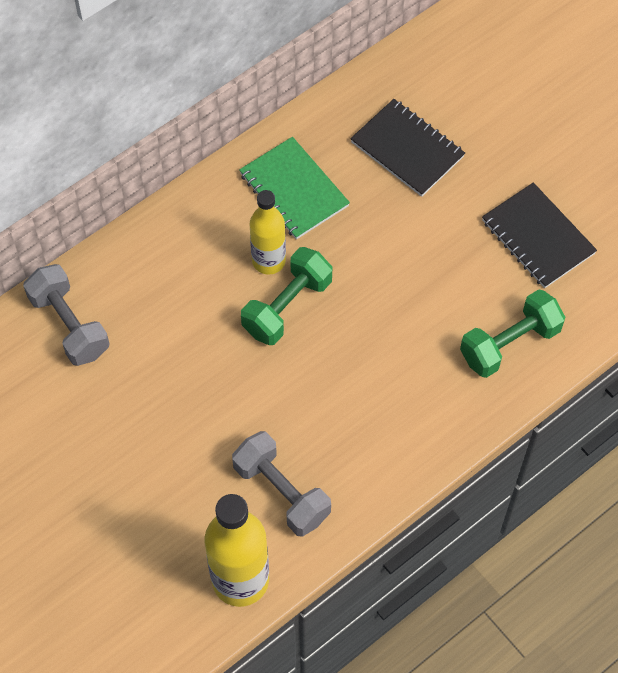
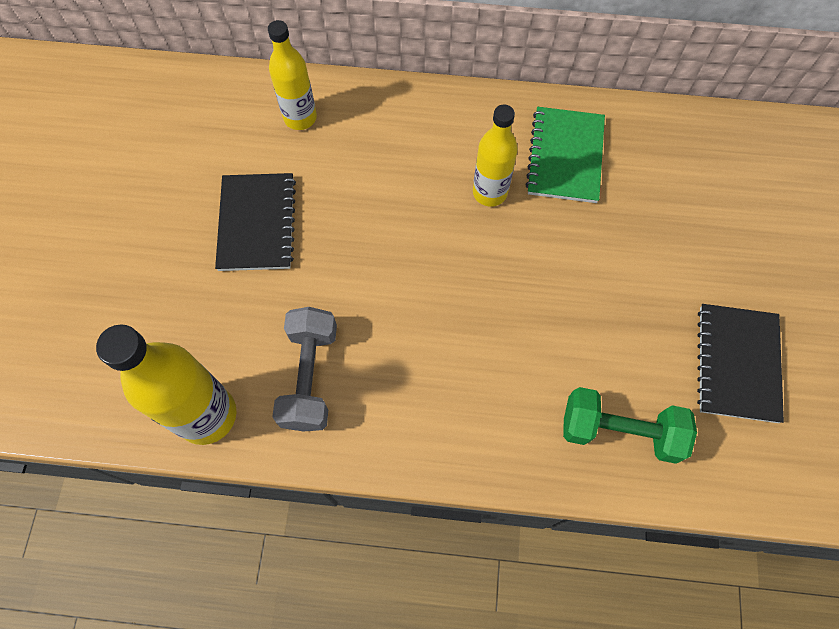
camera: 45 degrees right, 5 degrees up
(69, 325) = (300, 118): grey dumbbell -> yellow bottle
(287, 306) = (467, 238): green dumbbell -> none
(407, 149) = (691, 199): black notebook -> black notebook (257, 223)

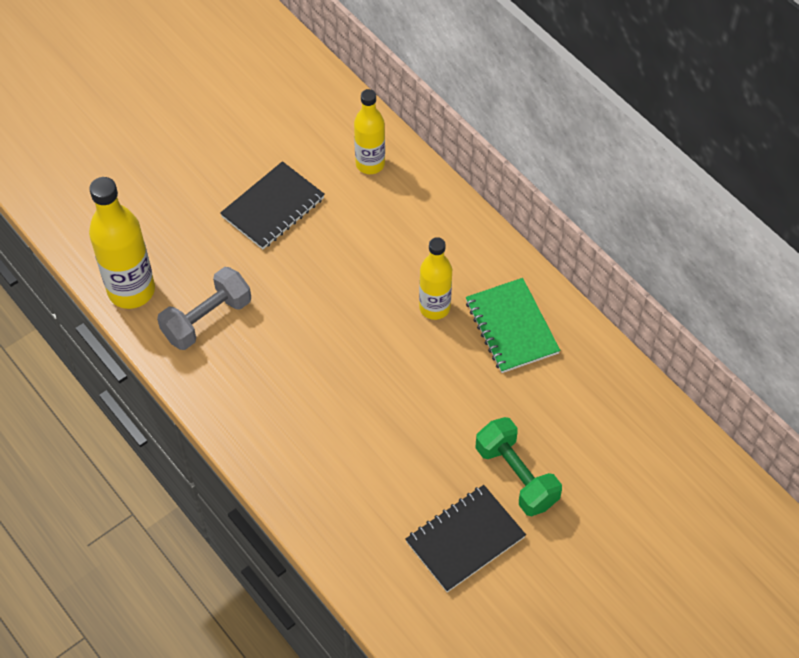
camera: 45 degrees right, 10 degrees down
(565, 156) = (511, 327): green notebook -> green notebook turned 75 degrees counterclockwise
(620, 431) = (345, 507): green dumbbell -> green dumbbell (516, 476)

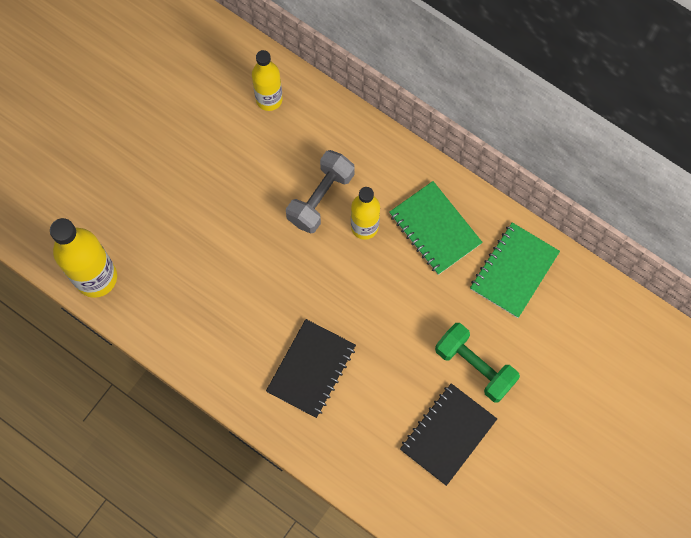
camera: 15 degrees left, 15 degrees up
(207, 319) = (171, 288): grey dumbbell -> grey dumbbell (320, 198)
(273, 207) = (196, 164): black notebook -> black notebook (311, 369)
(588, 389) = (514, 271): none -> green notebook

